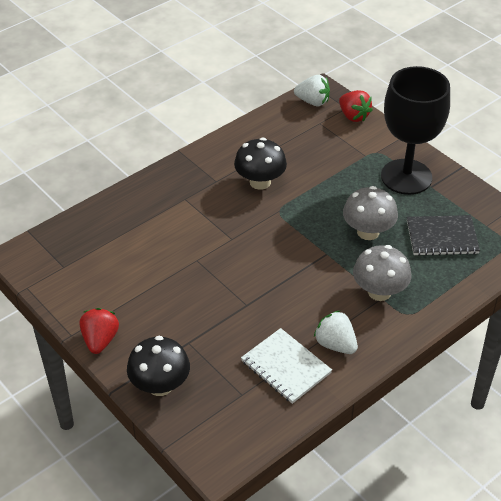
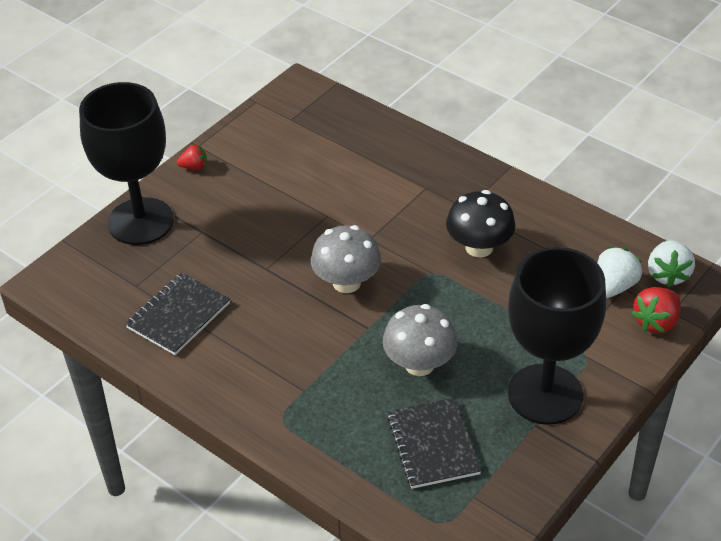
camera: 80 degrees right, 0 degrees up
(100, 340) = (194, 167): red strawberry -> red strawberry, size x0.62
(160, 385) = (141, 221): black mushroom -> black goblet
(286, 367) = (178, 315): white notebook -> black notebook
(335, 344) = (219, 354): white strawberry -> white strawberry (614, 286)
(379, 292) = (313, 387): grey mushroom -> grey mushroom (346, 282)

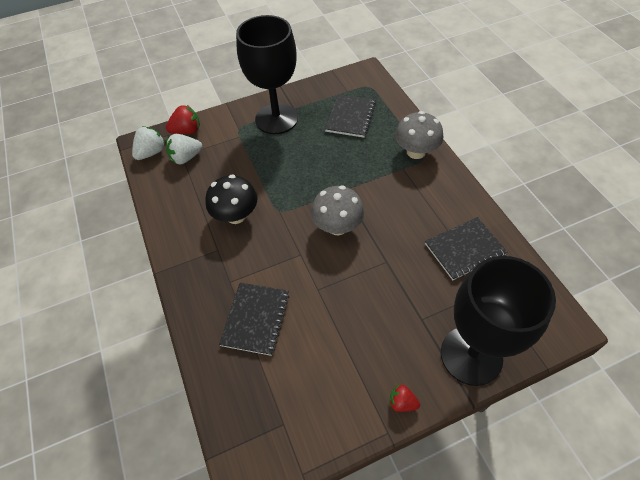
camera: 150 degrees left, 10 degrees up
(372, 170) = (255, 319): none -> black notebook
(419, 364) = (328, 157): grey mushroom -> grey mushroom (416, 152)

